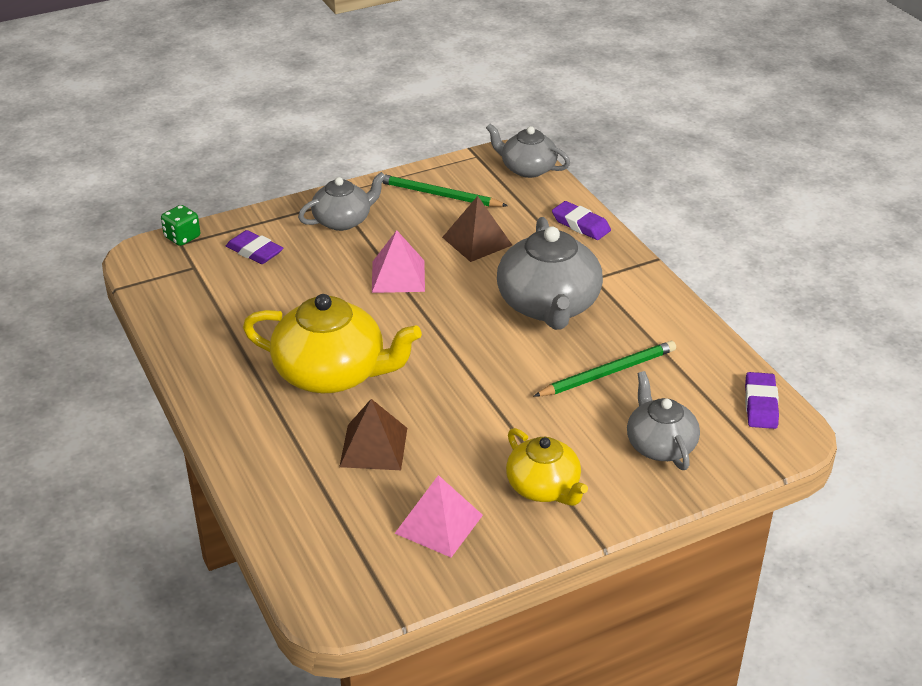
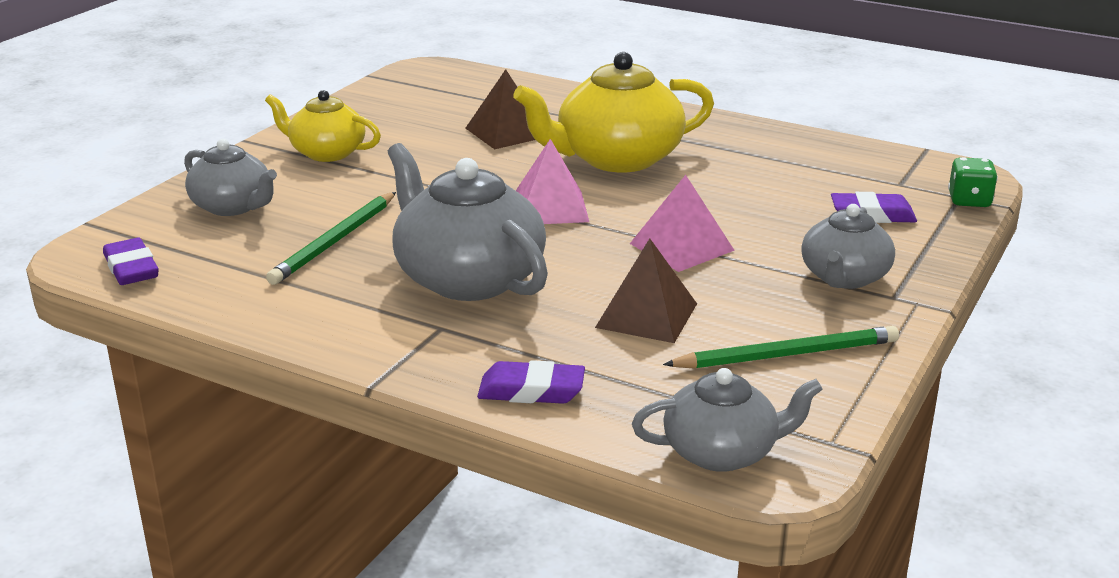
camera: 145 degrees right, 10 degrees down
(439, 524) = (396, 114): pink pyramid -> pink pyramid (550, 208)

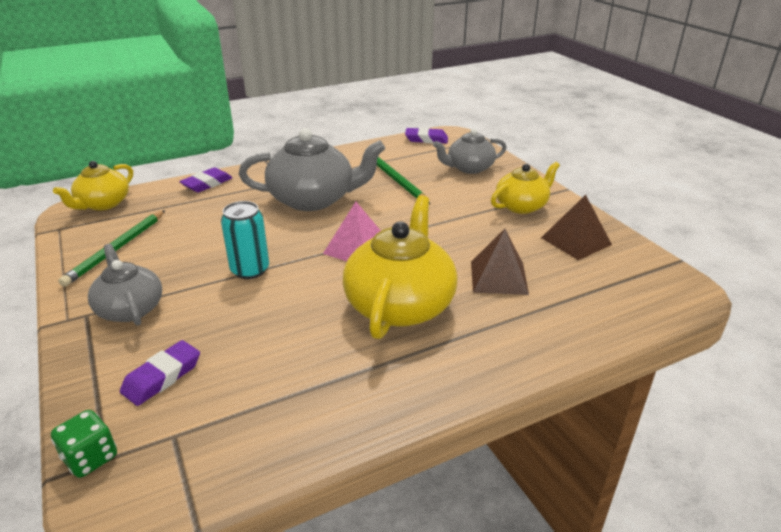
camera: 125 degrees right, 5 degrees up
(647, 315) = (209, 229): brown pyramid -> brown pyramid (576, 241)
(681, 247) = (250, 270): pink pyramid -> turquoise can
(722, 452) = (103, 204): grey teapot -> yellow teapot

